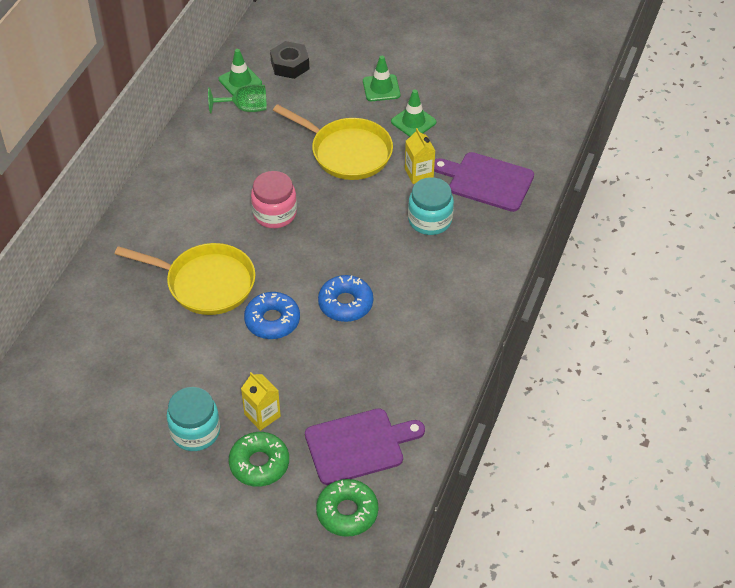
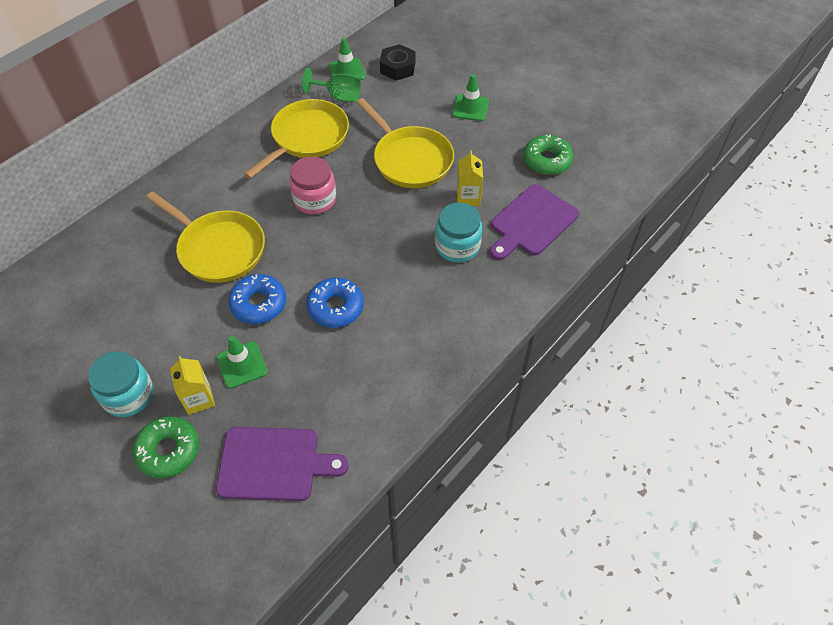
camera: 20 degrees right, 5 degrees up
(235, 157) = (307, 138): none -> yellow pan
(347, 512) = (225, 536): green donut -> green donut (547, 160)
(413, 122) = (486, 147): green traffic cone -> green traffic cone (242, 365)
(487, 181) = (531, 222): purple cutting board -> purple cutting board turned 90 degrees counterclockwise

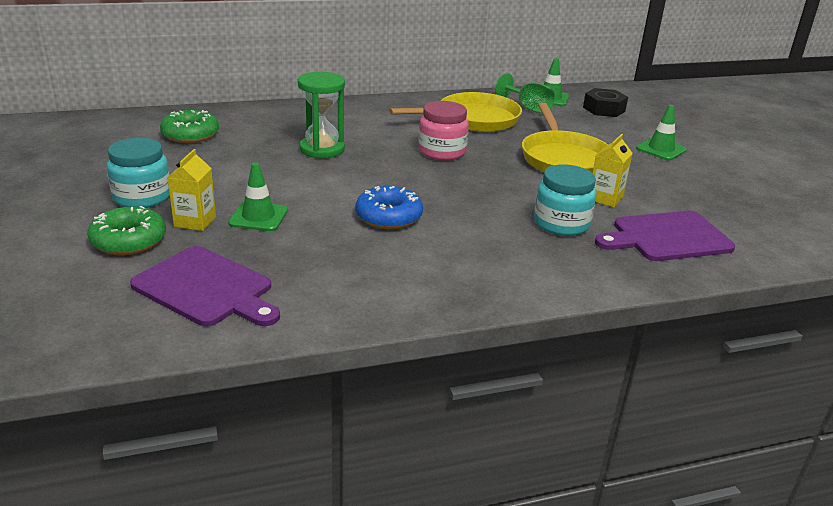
camera: 30 degrees right, 25 degrees down
(218, 249) = (322, 149): yellow pan -> green hourglass
(259, 304) = (318, 189): blue donut -> none
(547, 160) = (724, 204): green donut -> green donut (190, 134)

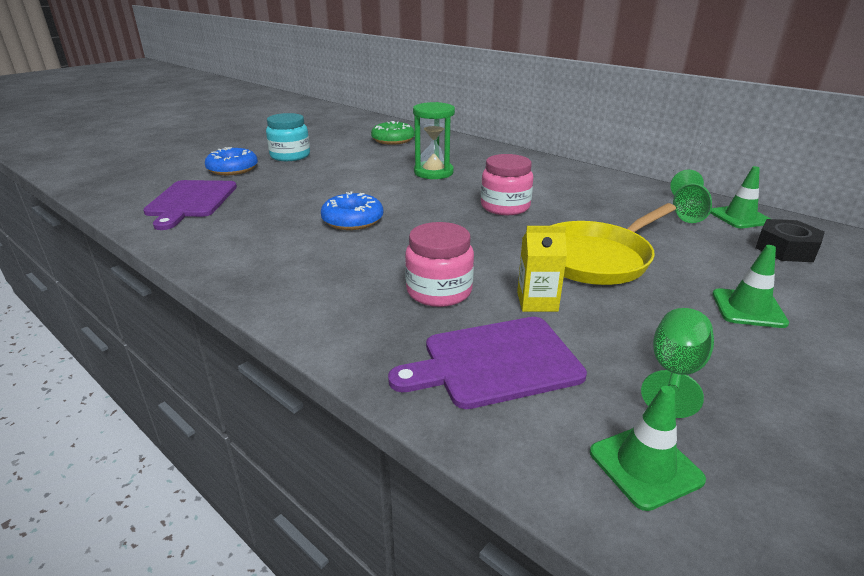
camera: 60 degrees right, 0 degrees up
(129, 240) = (233, 169): green donut -> blue donut
(195, 221) = (274, 175): yellow carton -> none
(258, 217) = (300, 186): green traffic cone -> green traffic cone (645, 466)
(473, 119) = (600, 200): yellow pan -> none
(561, 224) = (439, 291): turquoise jar -> pink jar
(667, 237) = (495, 362): purple cutting board -> purple cutting board turned 60 degrees counterclockwise
(708, 194) = (674, 372): none -> green goblet

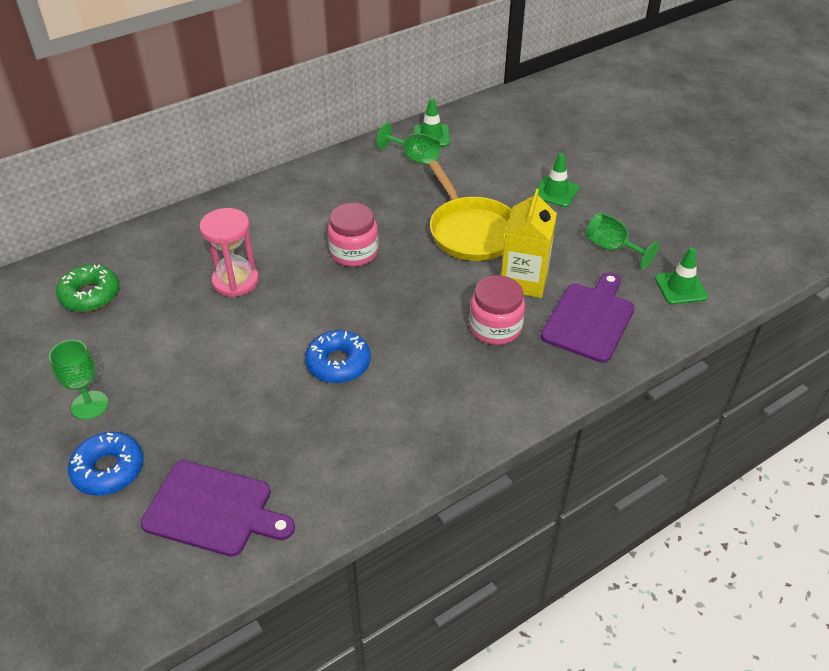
camera: 75 degrees left, 15 degrees up
(290, 156) = (89, 405): turquoise jar -> green goblet
(433, 172) = (235, 281): green hourglass -> pink hourglass
(495, 362) = (589, 319): purple cutting board -> purple cutting board turned 150 degrees counterclockwise
(537, 302) = (524, 280): yellow carton -> yellow carton, size x1.60
(786, 249) = (487, 141): black nut -> none

